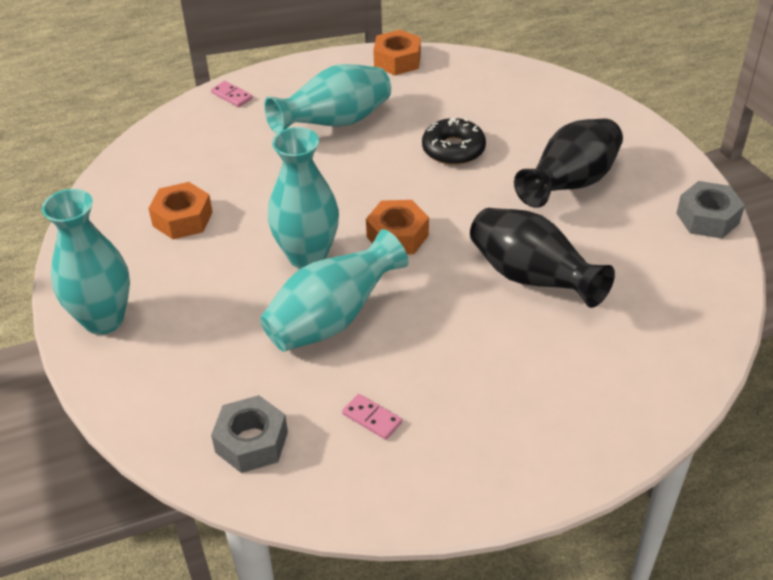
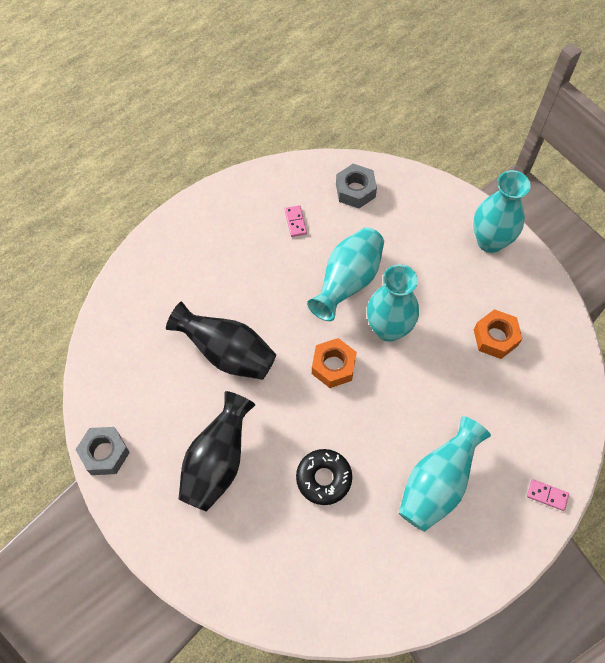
camera: 160 degrees right, 20 degrees up
(372, 418) = (295, 222): pink domino -> pink domino turned 60 degrees clockwise
(397, 60) = (422, 602): orange nut -> none

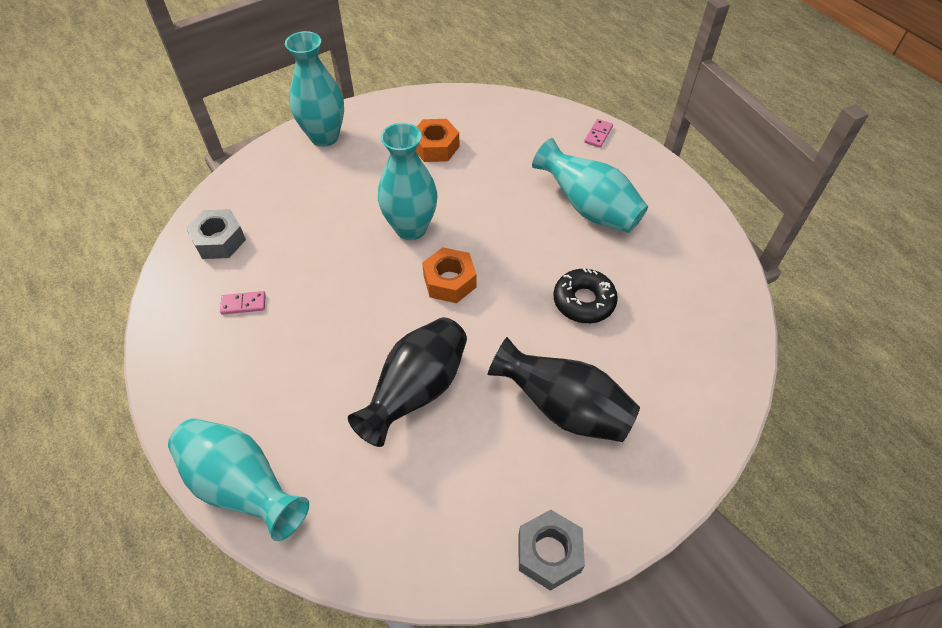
camera: 85 degrees left, 10 degrees down
(348, 282) = (343, 258): turquoise vase -> turquoise vase (242, 486)

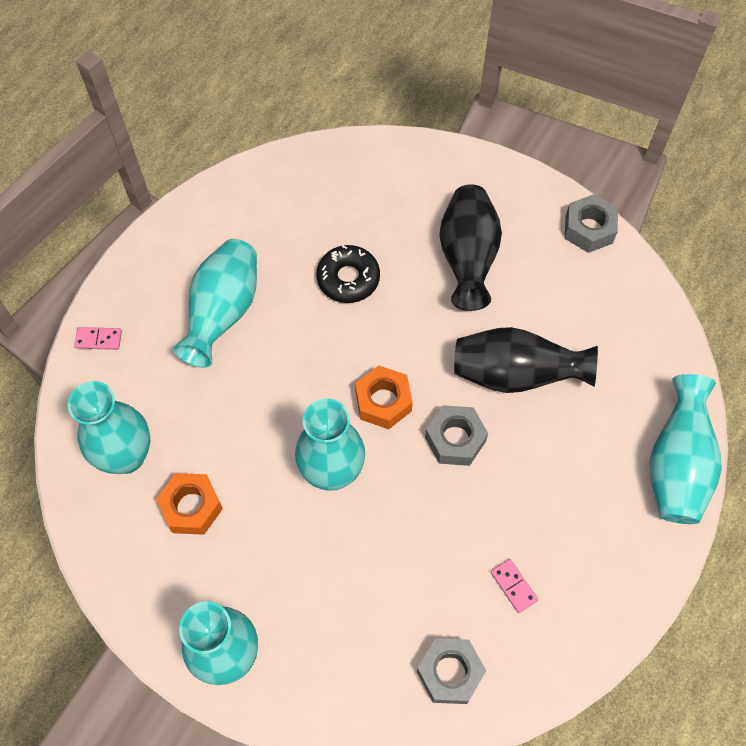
camera: 115 degrees left, 10 degrees up
(385, 317) = (455, 439): none -> grey nut
(494, 126) = (126, 456): none -> turquoise vase

